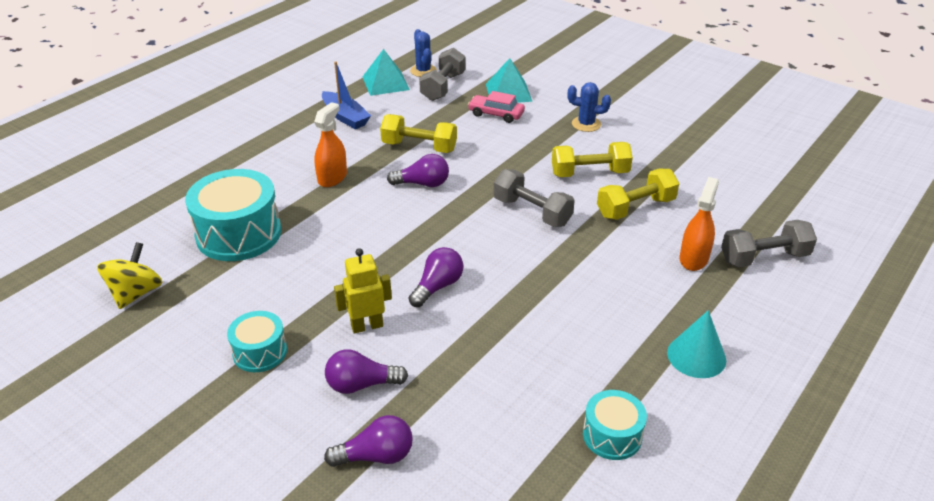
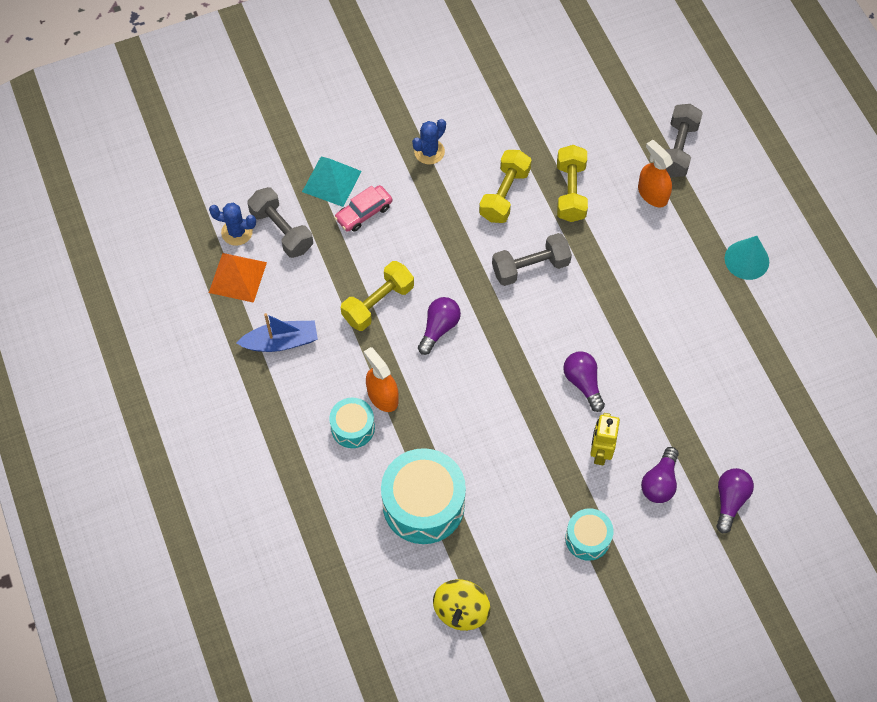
camera: 60 degrees left, 25 degrees up
(136, 293) = (461, 610): yellow spinning top -> yellow spinning top turned 120 degrees counterclockwise
(386, 83) = (238, 277): turquoise pyramid -> orange pyramid
(612, 435) = (785, 353): turquoise drum -> turquoise drum (353, 427)

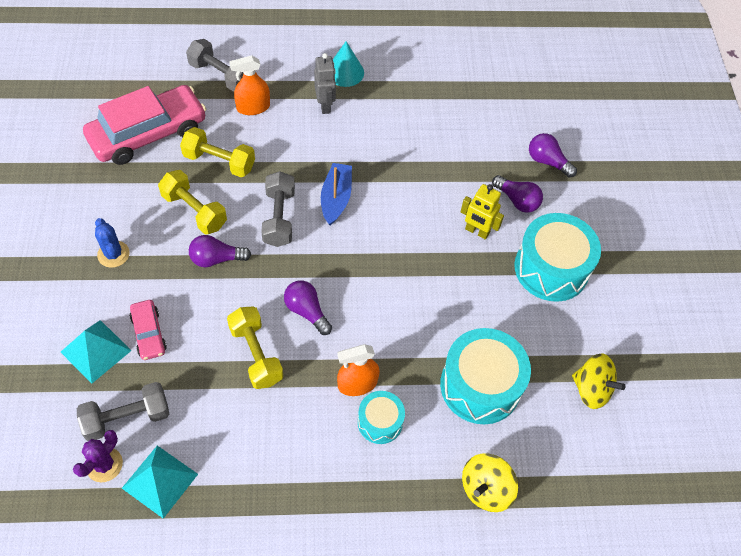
camera: 75 degrees left, 5 degrees down
(237, 232) = (104, 464): blue cactus -> purple cactus
(238, 277) = (160, 481): orange pyramid -> turquoise pyramid
(281, 342) = (257, 460): blue boat -> blue boat (336, 198)
(322, 537) = (485, 489): none -> yellow spinning top
(573, 120) = (148, 134): none -> pink car
(583, 383) = (408, 220): purple light bulb -> purple light bulb (216, 259)
(587, 538) = (551, 268): turquoise drum -> turquoise drum, size x1.84
(690, 257) = (325, 105): none -> grey robot

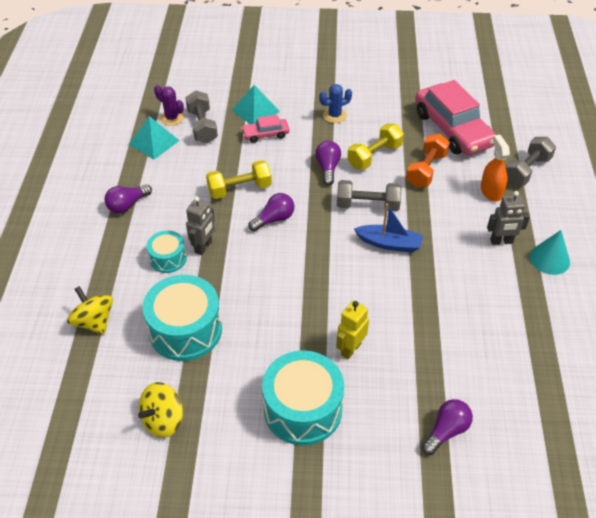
camera: 100 degrees right, 10 degrees down
(219, 161) = (426, 170): yellow dumbbell -> orange dumbbell
(357, 384) = (203, 247): orange spray bottle -> grey robot
(517, 200) = (390, 391): purple light bulb -> purple light bulb (127, 205)

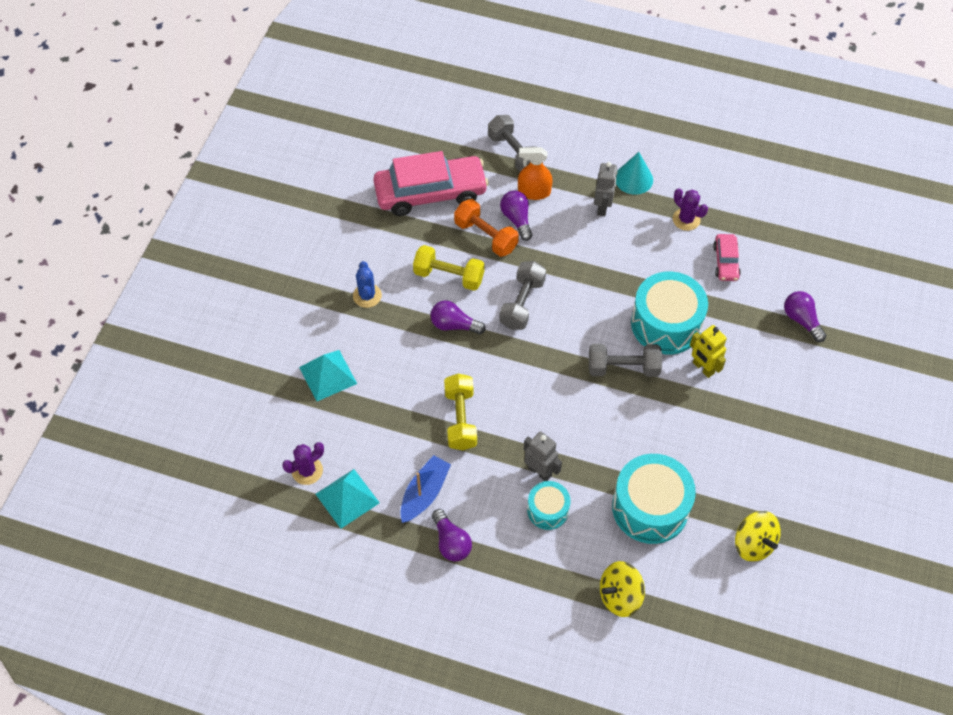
camera: 75 degrees left, 10 degrees up
(202, 126) = (336, 439): grey dumbbell -> grey dumbbell (623, 368)
(265, 134) = (376, 373): pink car -> pink car (725, 262)
(274, 219) = (517, 395): purple light bulb -> purple light bulb (517, 219)
(302, 409) = (761, 423): turquoise drum -> turquoise drum (666, 324)
(374, 156) = (449, 276): yellow dumbbell -> yellow dumbbell turned 45 degrees counterclockwise
(389, 243) = (581, 300): blue boat -> blue boat (424, 493)
(524, 308) = (686, 219): none -> purple cactus

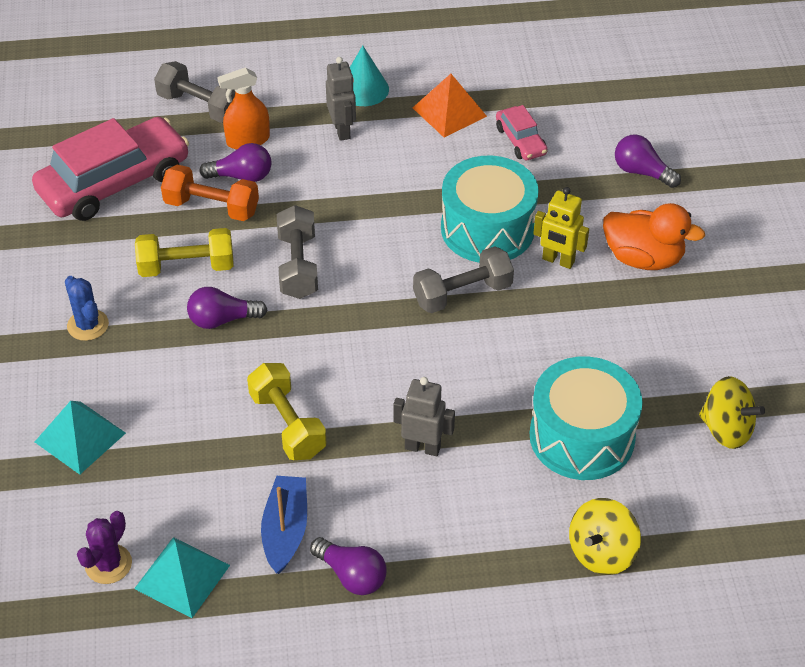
camera: 25 degrees left, 10 degrees down
(517, 219) = (242, 176): purple light bulb -> purple light bulb turned 135 degrees clockwise
(548, 510) = (457, 488): turquoise drum -> none
(686, 219) = (449, 112): purple cactus -> orange pyramid
(765, 389) = (643, 258): none -> orange duck

